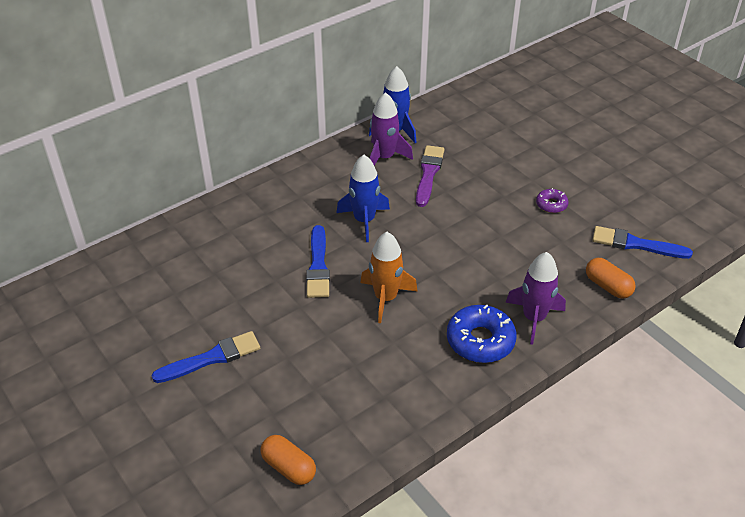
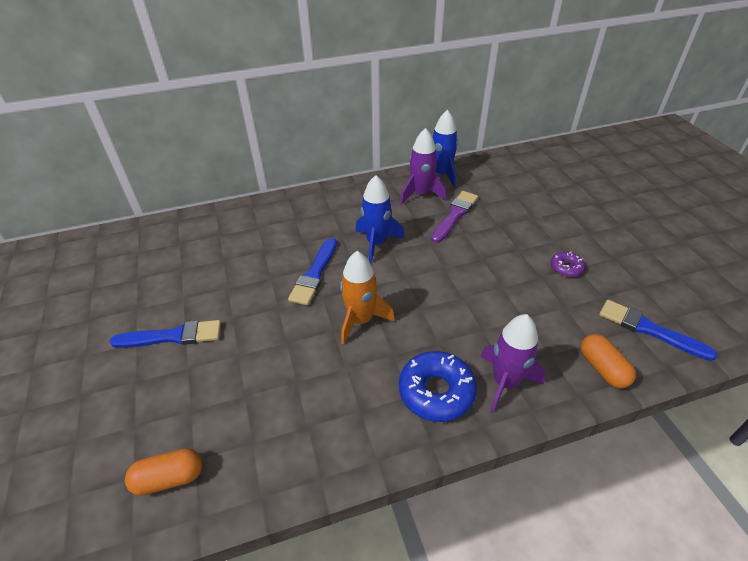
camera: 20 degrees right, 0 degrees up
(289, 467) = (169, 478): orange capsule -> orange capsule turned 75 degrees counterclockwise

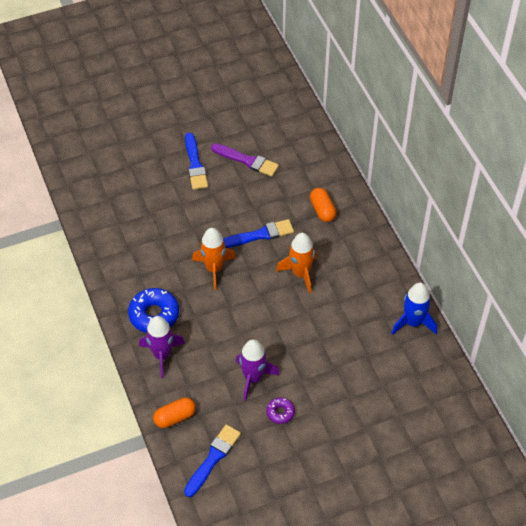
camera: 85 degrees right, 10 degrees up
(169, 478) = (97, 190): orange capsule -> orange capsule (322, 210)
(314, 274) = (260, 235): blue brush -> blue brush turned 150 degrees clockwise
(376, 243) = (300, 273): blue rocket -> orange rocket
(421, 194) = (376, 305): purple rocket -> purple rocket (253, 378)
(455, 215) = (346, 332): purple brush -> purple brush (247, 161)

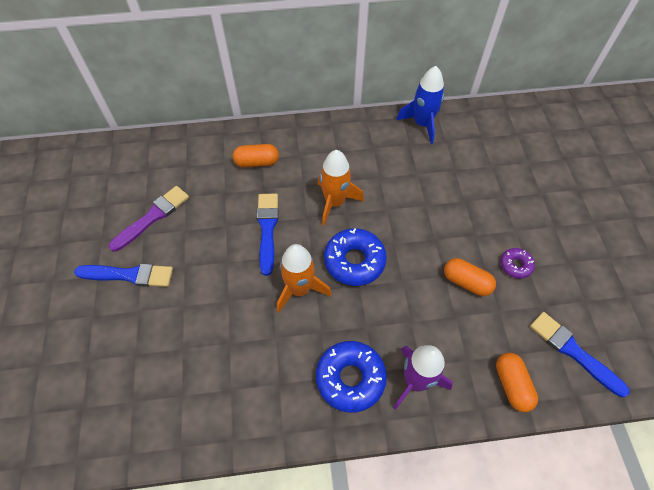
camera: 75 degrees left, 5 degrees up
(249, 298) = (354, 261): none -> blue donut
(253, 378) = (466, 282): purple rocket -> orange capsule

